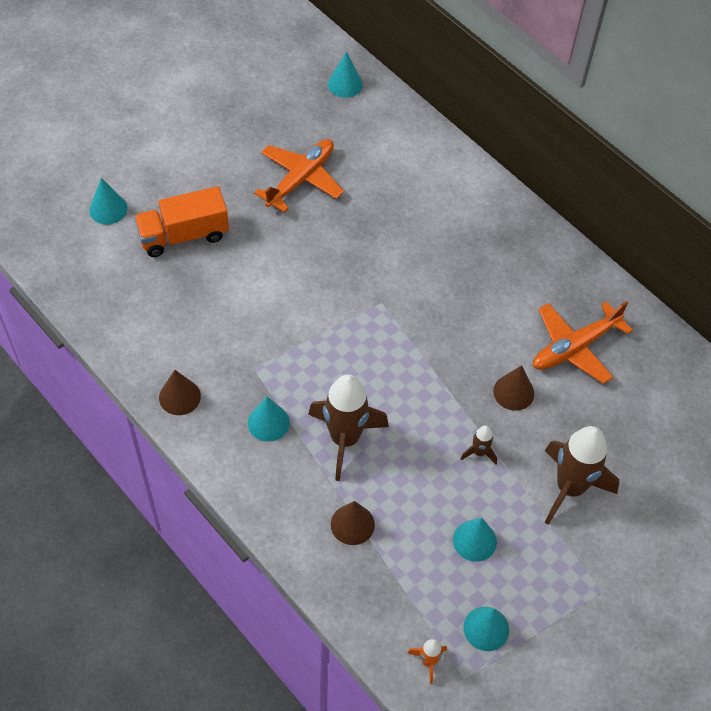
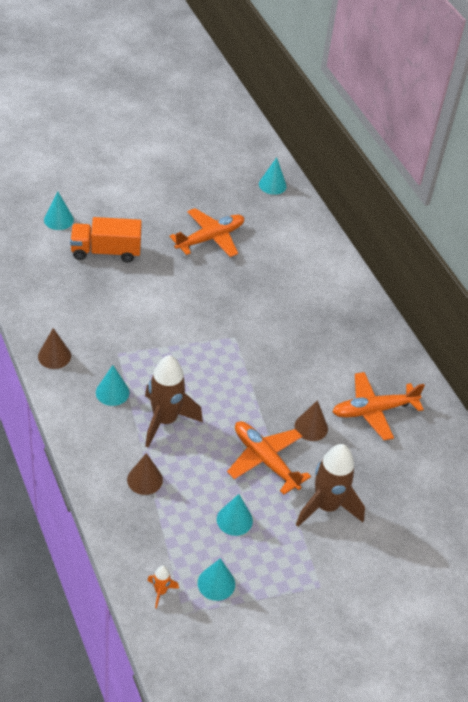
camera: 15 degrees right, 10 degrees down
(479, 452) = (265, 460): brown rocket -> orange plane

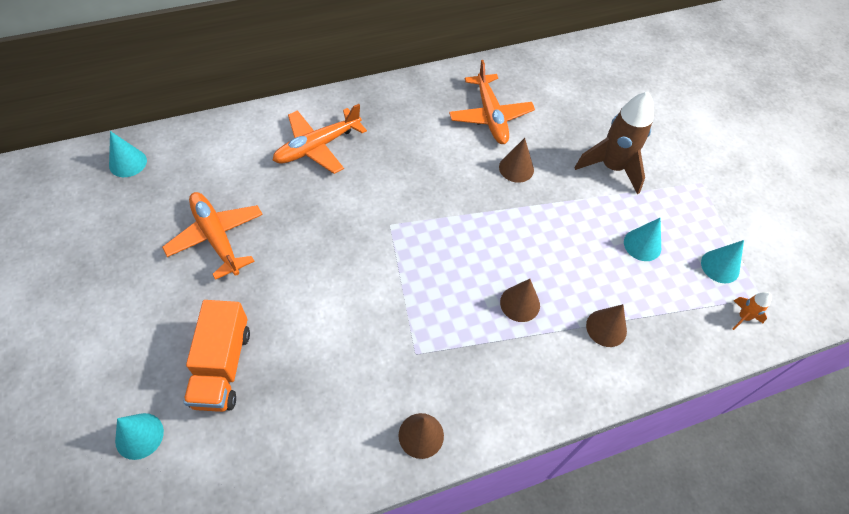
camera: 85 degrees left, 10 degrees up
(112, 392) = (481, 361): turquoise cone -> none
(165, 420) = (520, 303): brown rocket -> brown cone
(265, 460) = (564, 211): orange plane -> orange plane (318, 146)

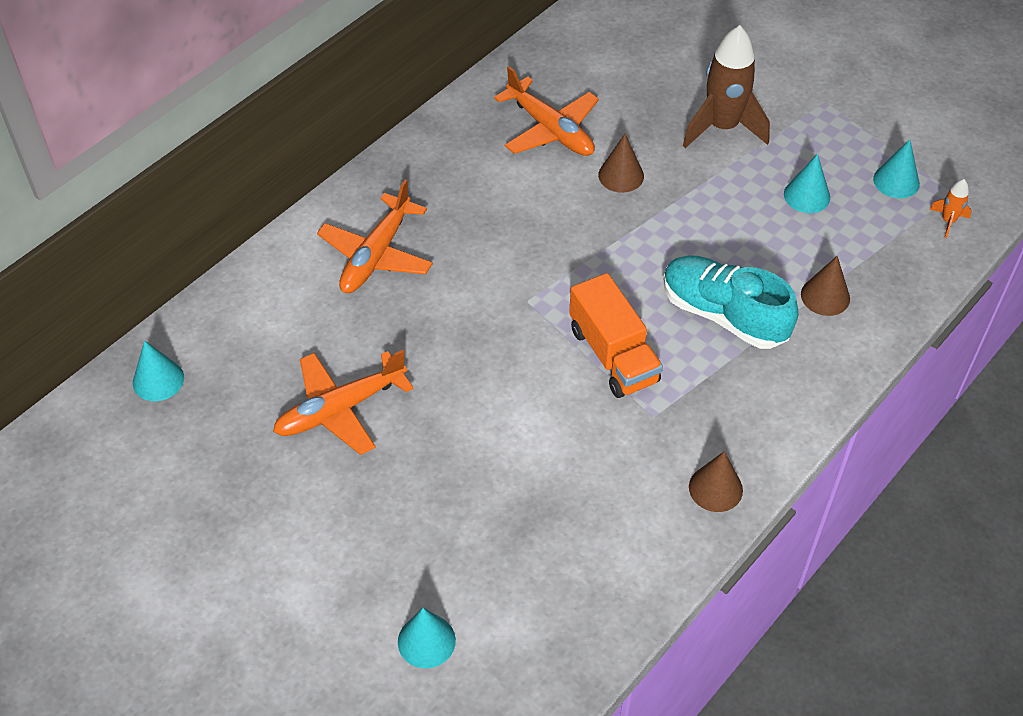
camera: 25 degrees left, 5 degrees down
(216, 238) = (341, 409): orange plane -> orange plane turned 60 degrees counterclockwise
(222, 367) = (459, 532): orange truck -> orange truck (613, 355)
(520, 303) = (724, 315): brown cone -> turquoise shoe

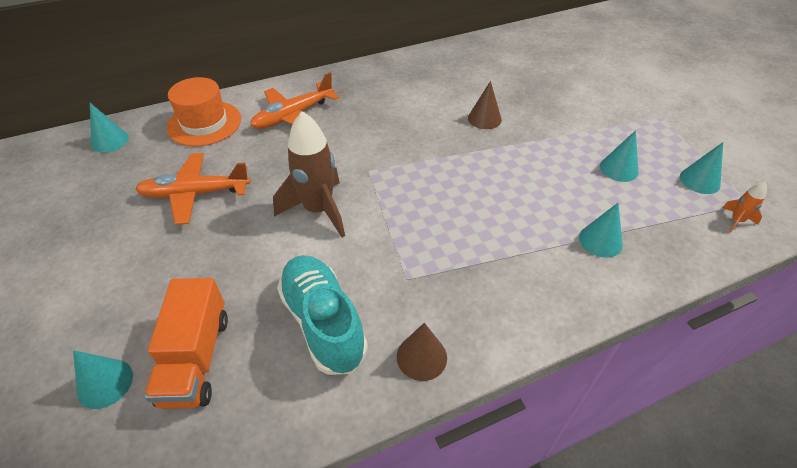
camera: 25 degrees right, 5 degrees down
(265, 308) = (204, 123): none -> orange hat
(550, 129) = (453, 82): orange plane -> none
(613, 355) = (405, 225): orange truck -> orange truck (196, 358)
(722, 127) = (574, 112): brown rocket -> brown rocket (318, 210)
(724, 315) = (508, 226): turquoise shoe -> turquoise shoe (323, 322)
(825, 296) = (600, 240): brown cone -> turquoise cone

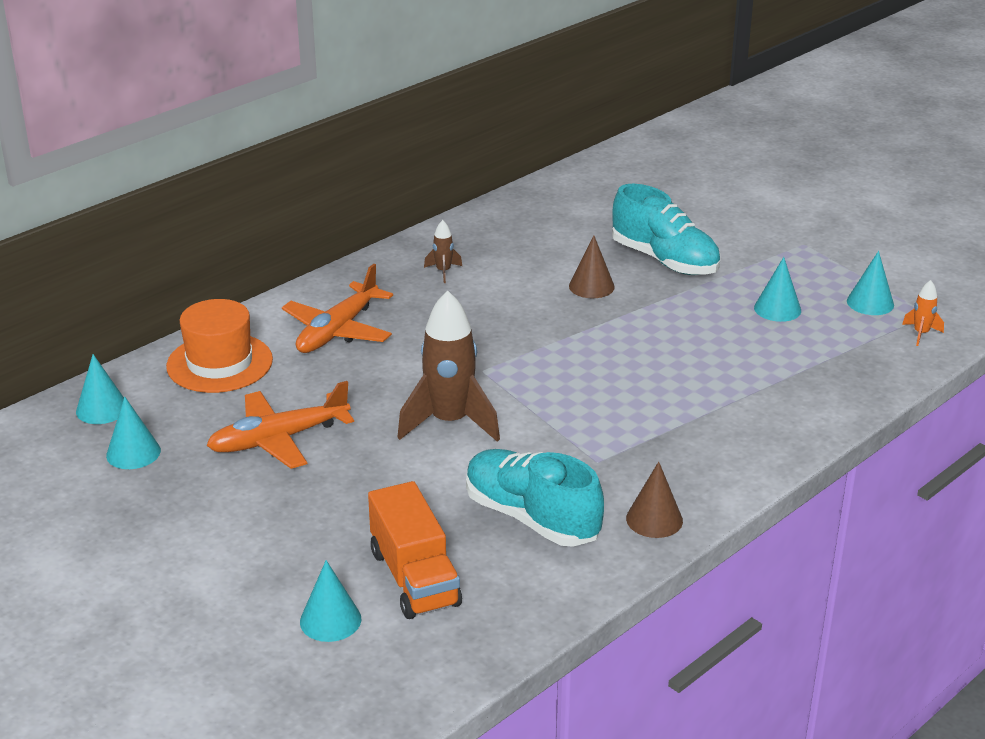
camera: 20 degrees left, 15 degrees down
(389, 86) = (443, 272): none -> brown rocket
(548, 109) = (664, 260): none -> turquoise shoe
(600, 240) = (787, 382): turquoise cone -> turquoise cone (133, 453)

